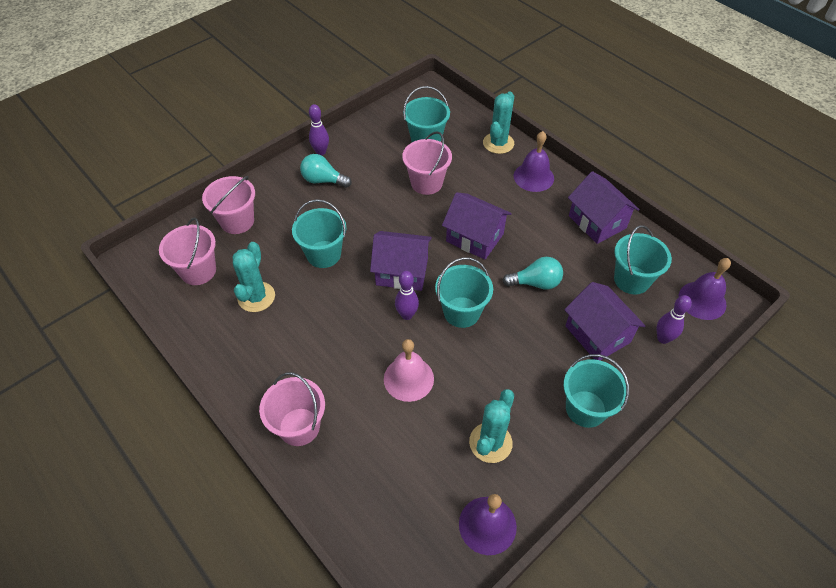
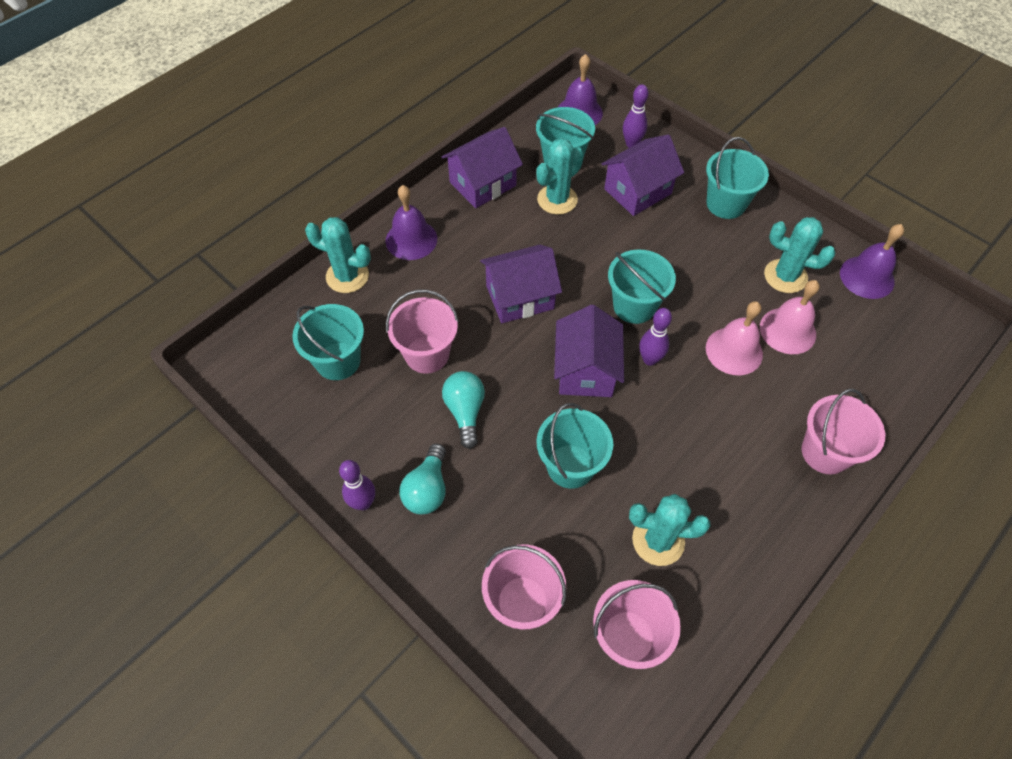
camera: 95 degrees left, 5 degrees up
(426, 428) = (787, 330): none -> pink bell
(475, 237) = (520, 297): purple house -> purple house turned 45 degrees clockwise
(535, 283) = (580, 239): turquoise light bulb -> turquoise light bulb (465, 411)
(582, 271) = (557, 200): none -> turquoise cactus

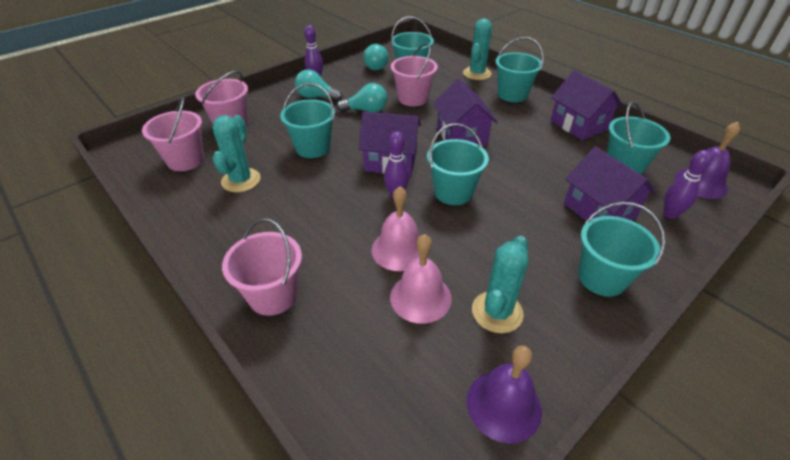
camera: 95 degrees right, 15 degrees down
(317, 416) = (374, 66): none -> turquoise light bulb
(411, 239) = (512, 95): purple bell -> turquoise bucket
(557, 200) = (572, 160): turquoise cactus -> none

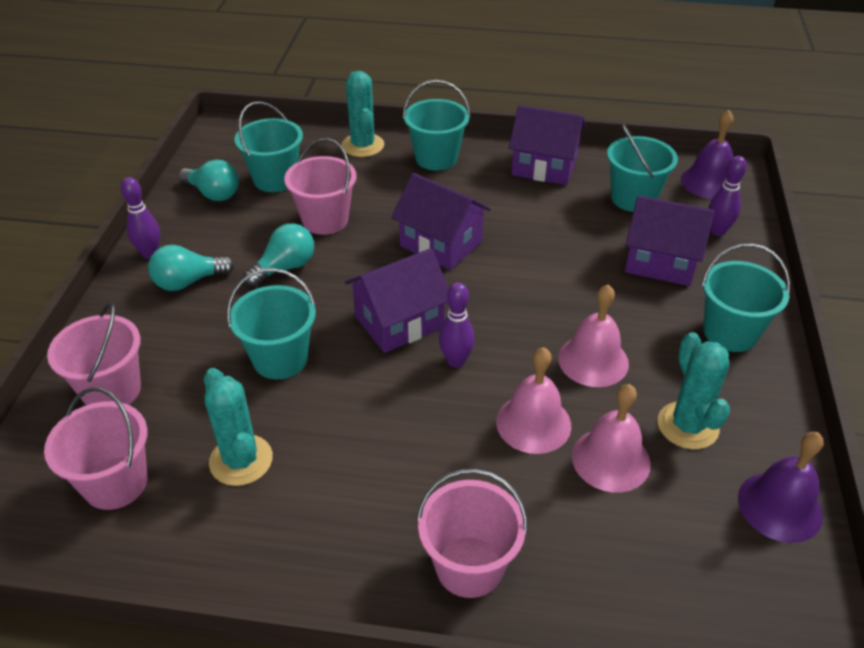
camera: 40 degrees left, 0 degrees up
(453, 192) = (511, 321): turquoise bucket -> none
(478, 239) = (593, 360): none -> pink bell

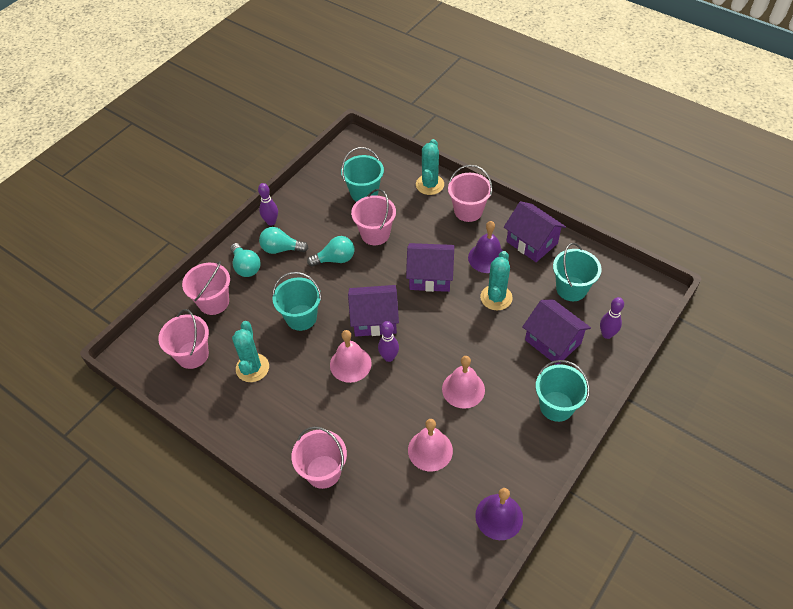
camera: 30 degrees right, 10 degrees up
(213, 194) = (324, 191): turquoise light bulb -> turquoise light bulb (246, 267)
(436, 158) = (468, 211): turquoise bucket -> pink bucket
(441, 244) = (430, 276): purple house -> purple house turned 60 degrees counterclockwise
(533, 423) = (405, 412): pink bell -> pink bell (350, 364)
(687, 426) = (486, 450): turquoise cactus -> turquoise cactus (496, 297)
(709, 182) = (632, 295): purple bell -> purple bell (487, 258)

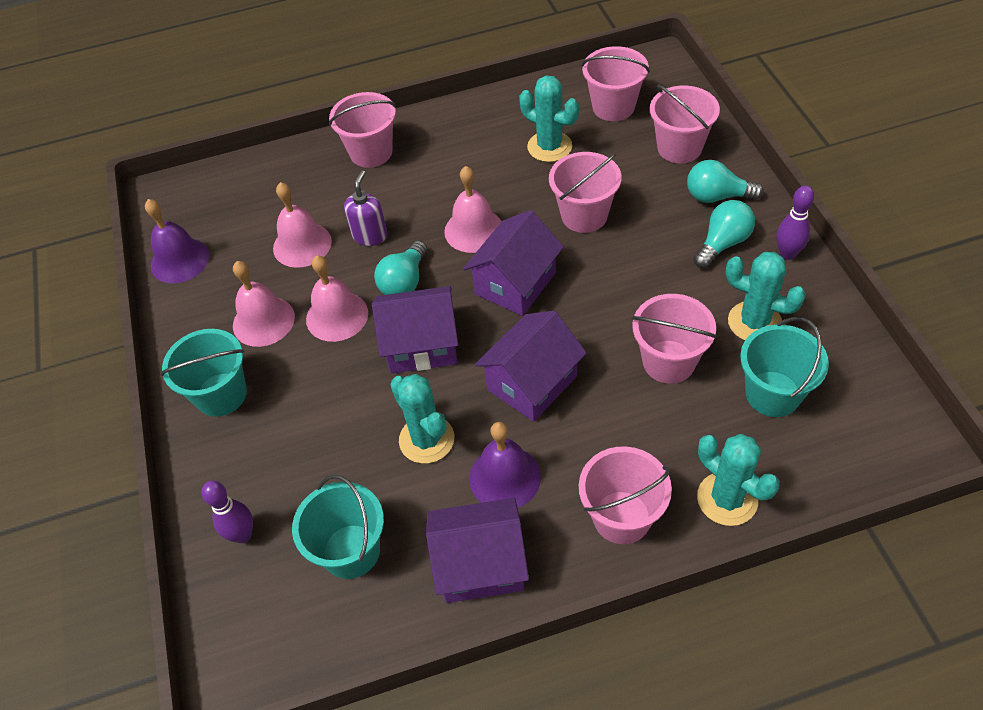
camera: 130 degrees right, 0 degrees up
(301, 317) = (584, 215): turquoise bucket -> pink bucket
(326, 215) = (754, 322): none -> turquoise cactus
(335, 259) = (655, 292): turquoise light bulb -> turquoise light bulb (404, 282)
(389, 357) = (448, 269): purple bowling pin -> none
(394, 416) = (370, 235): none -> purple soap dispenser
(498, 425) = (263, 321): none -> pink bell
(552, 341) = (299, 457): purple house -> purple house (421, 345)

